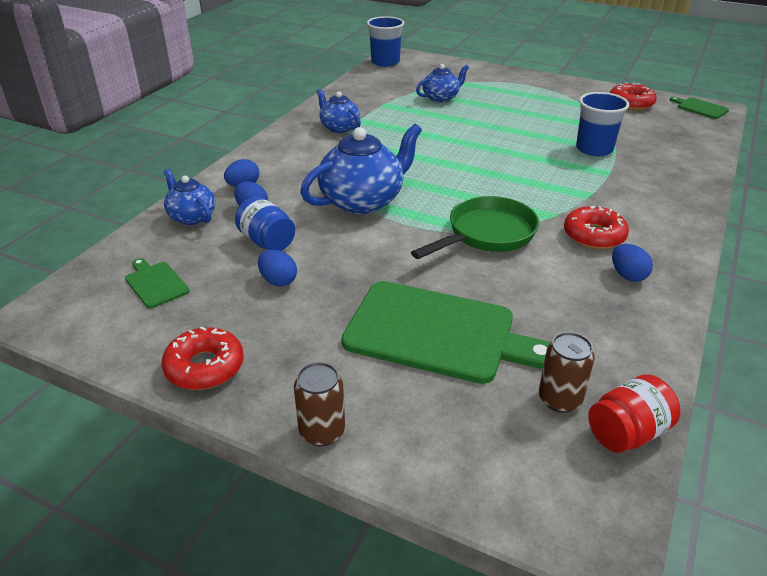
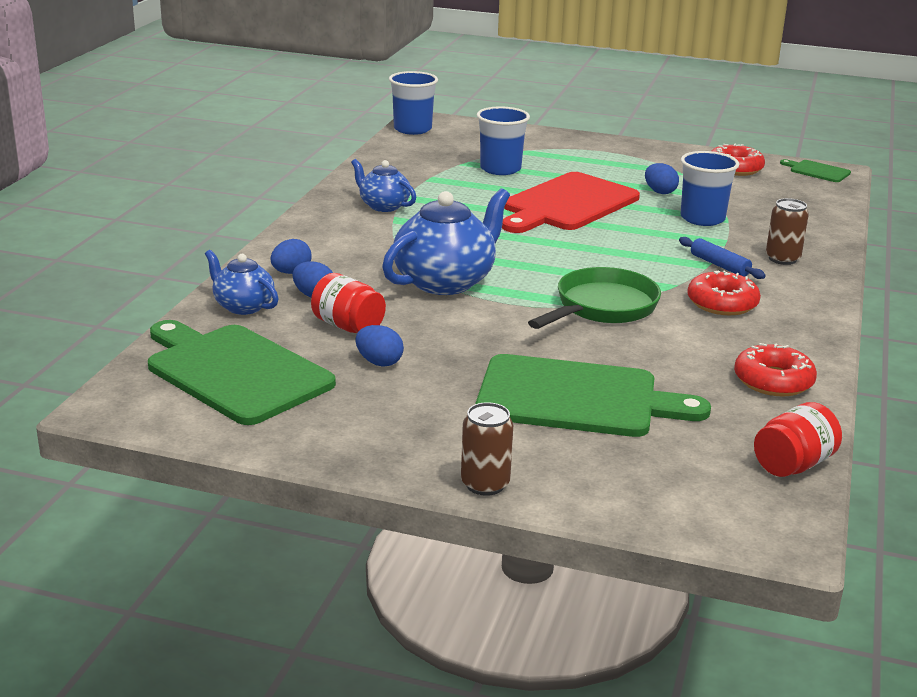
camera: 10 degrees left, 10 degrees down
(155, 283) = (234, 372): green cutting board -> green cutting board, size x2.25
(205, 367) = (332, 441): red donut -> red donut (773, 381)
(267, 242) = (348, 326): blue jar -> red jar
(441, 98) = (500, 169): blue teapot -> blue cup
(485, 131) = (567, 204): none -> red cutting board
(559, 399) = (720, 444): brown can -> brown can (782, 259)
(599, 196) = (719, 265): none -> blue rolling pin
(627, 275) = (767, 338): blue egg -> blue egg (660, 192)

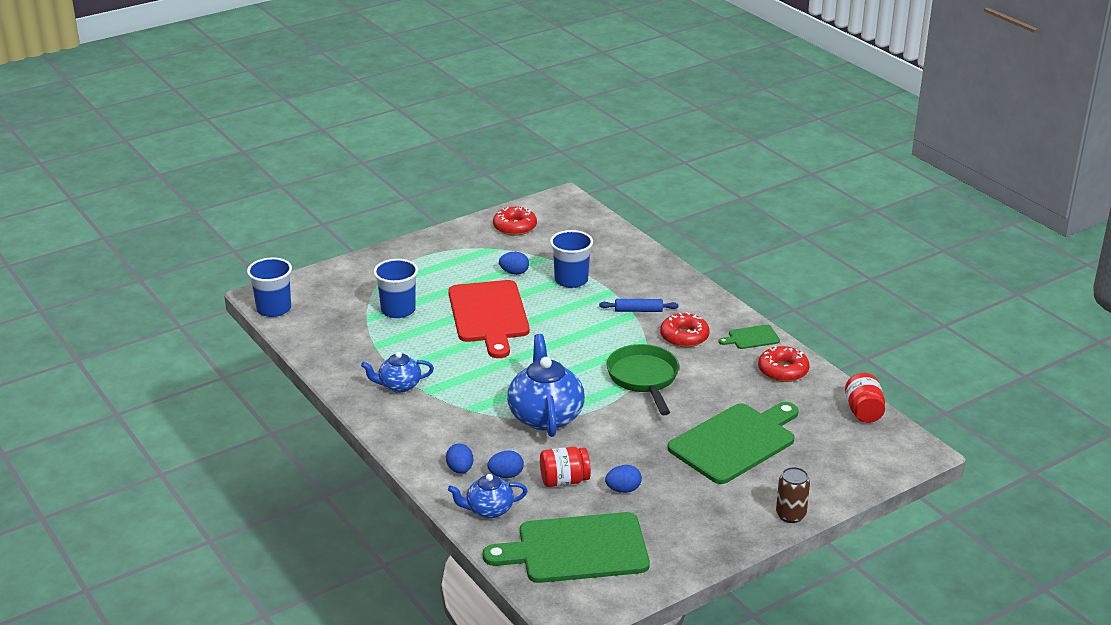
camera: 50 degrees left, 5 degrees up
(782, 259) = (655, 286): brown can -> none
(817, 171) = (556, 203): green cutting board -> green cutting board (751, 338)

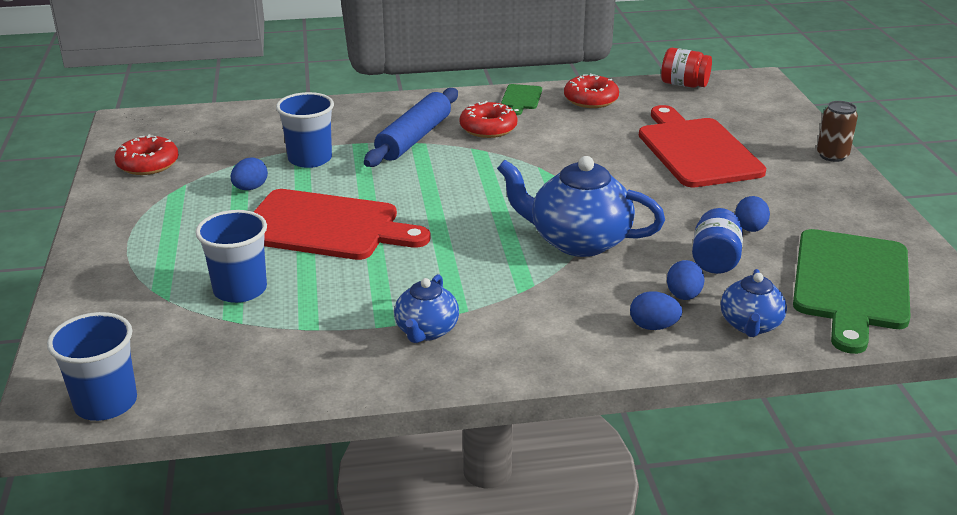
camera: 65 degrees left, 0 degrees up
(564, 481) = (715, 260): red jar -> blue jar
(638, 310) = (414, 138): blue rolling pin -> blue rolling pin, size x1.86
(644, 379) = (548, 167): green pan -> none
(735, 441) = (696, 150): green cutting board -> red cutting board

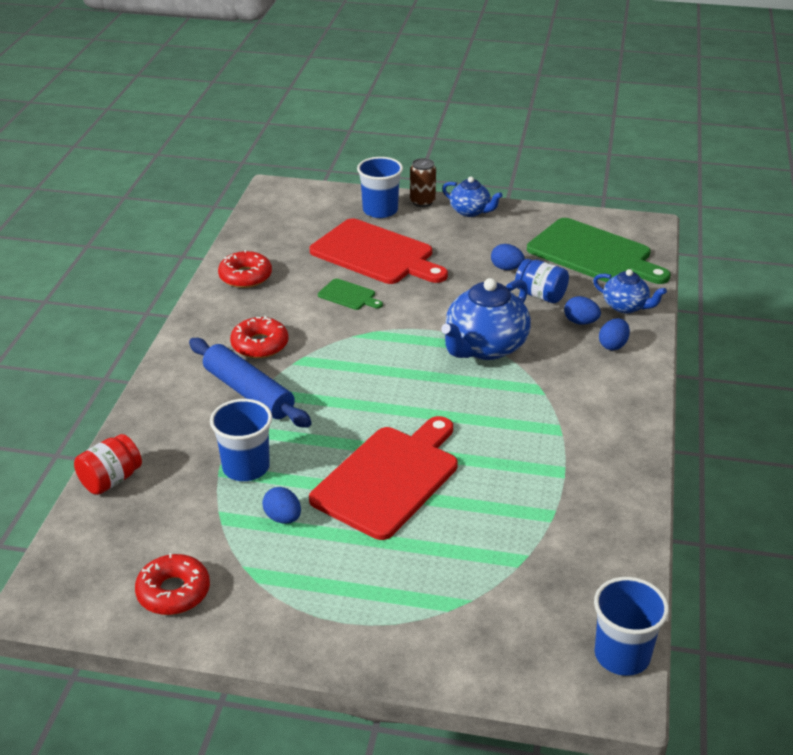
camera: 70 degrees left, 5 degrees up
(240, 290) = (474, 549): blue cup -> blue cup (380, 210)
(426, 331) = (580, 451): blue teapot -> blue teapot (470, 211)
(521, 98) = (213, 312): green cutting board -> green cutting board (348, 295)
(684, 84) = (255, 224): red jar -> red jar (111, 480)
(696, 150) = (376, 254): red cutting board -> red cutting board turned 150 degrees counterclockwise

